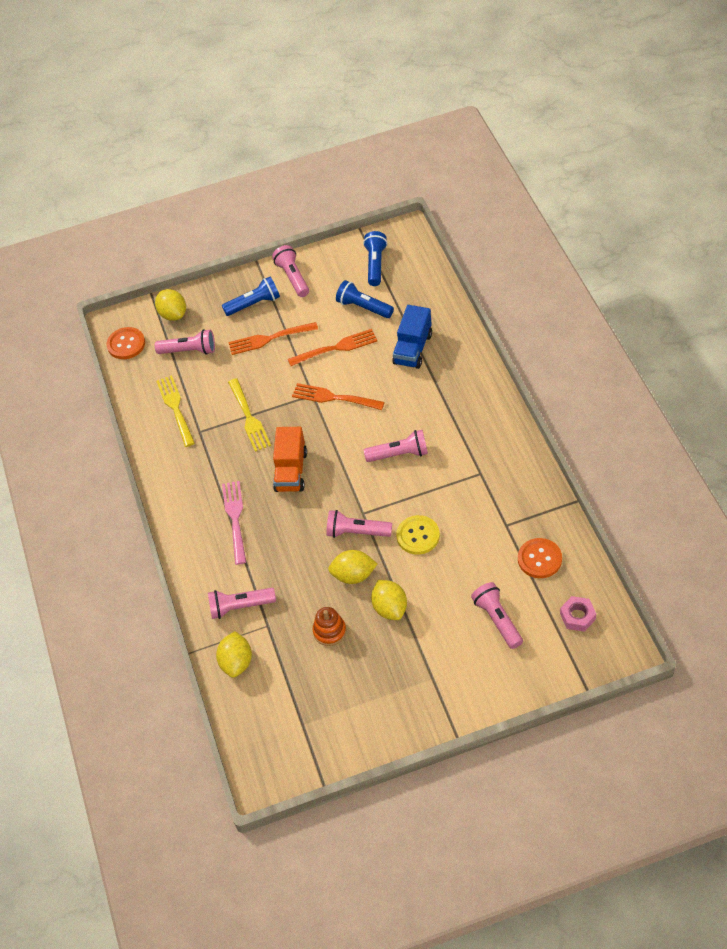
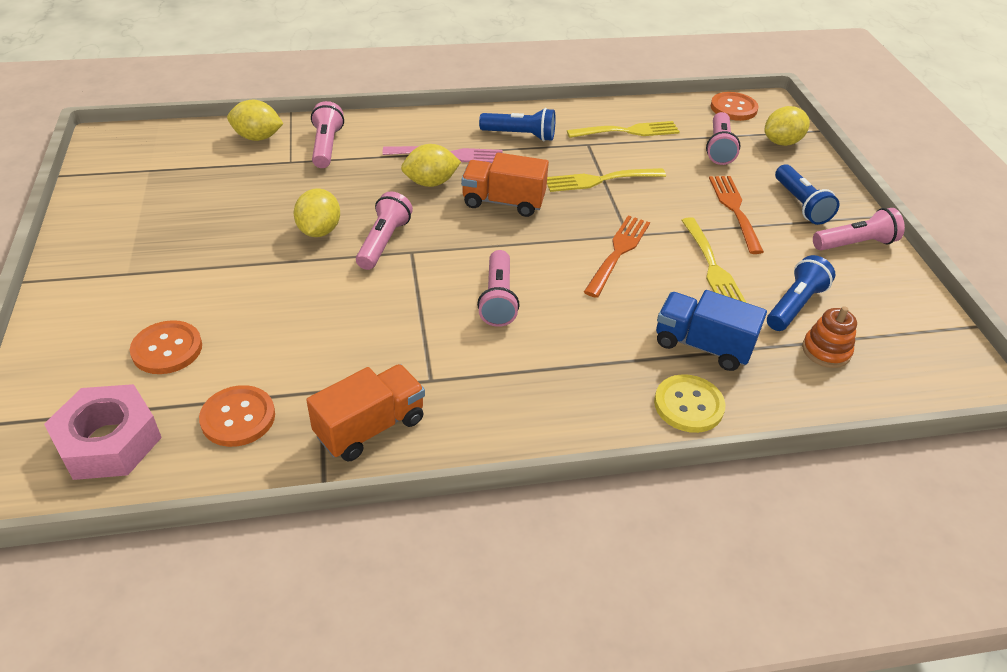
camera: 90 degrees right, 10 degrees down
(329, 631) = (252, 202): orange stacking toy -> orange stacking toy (826, 351)
(336, 348) = (712, 267): orange fork -> yellow fork
(375, 264) = (892, 332): blue flashlight -> blue flashlight (520, 135)
(390, 608) = (252, 253): yellow lemon -> yellow lemon (430, 183)
(418, 536) = (349, 295): yellow button -> yellow button (688, 405)
(497, 619) = (167, 349): pink flashlight -> orange button
(526, 493) = (370, 427): none -> orange truck
(577, 616) = (109, 441): pink nut -> pink nut, size x1.72

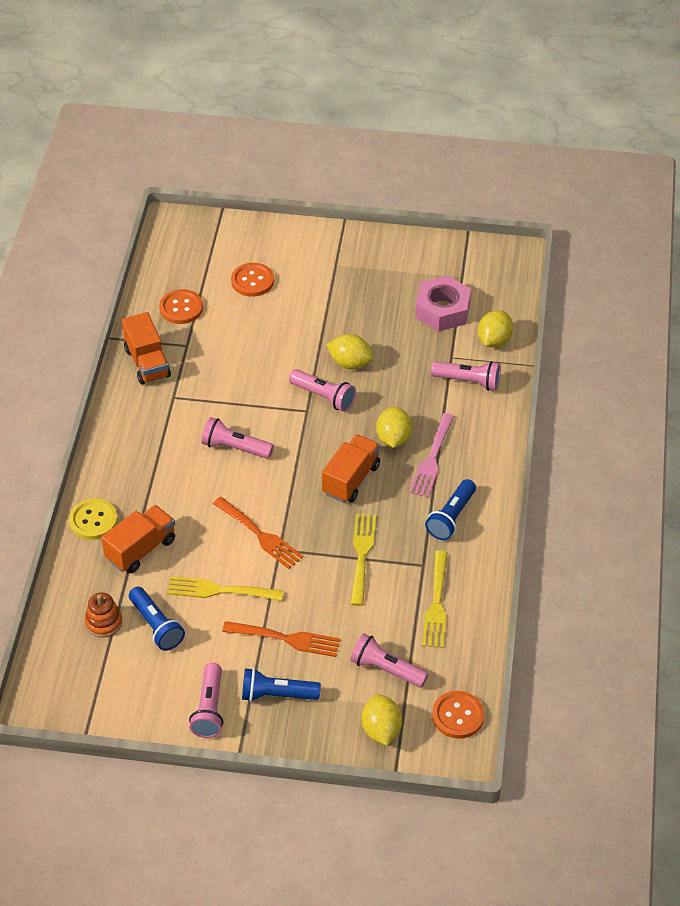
camera: 110 degrees right, 5 degrees up
(109, 441) = (187, 257): pink nut -> pink nut (442, 310)
(702, 346) = (141, 549): blue truck -> orange truck

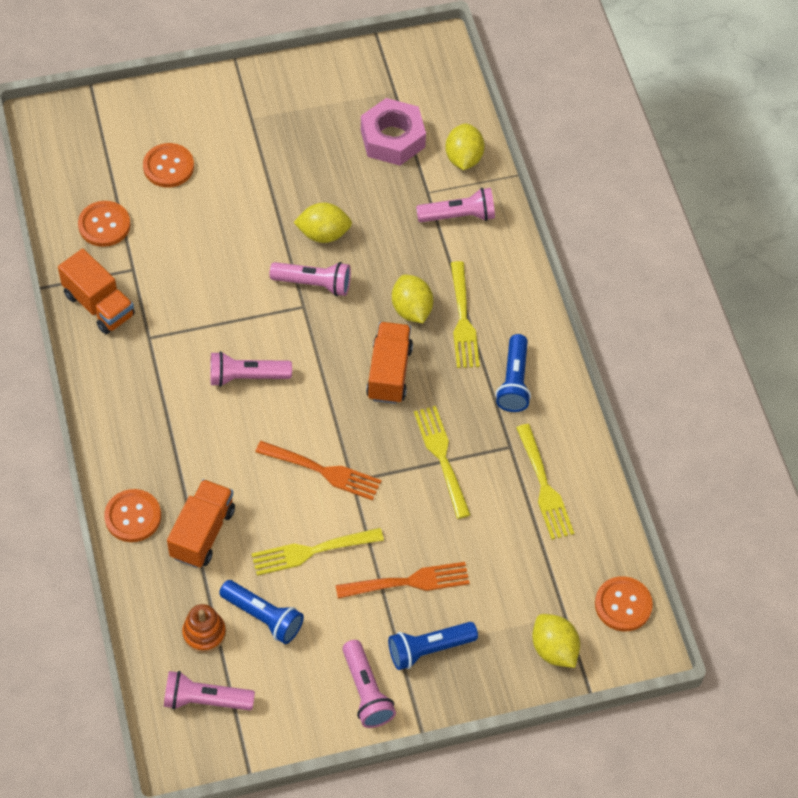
camera: 25 degrees left, 10 degrees up
(93, 520) = (133, 516): yellow button -> orange button
(386, 669) = (527, 579): pink flashlight -> pink flashlight (205, 700)
(432, 459) = (463, 320): pink fork -> yellow fork

